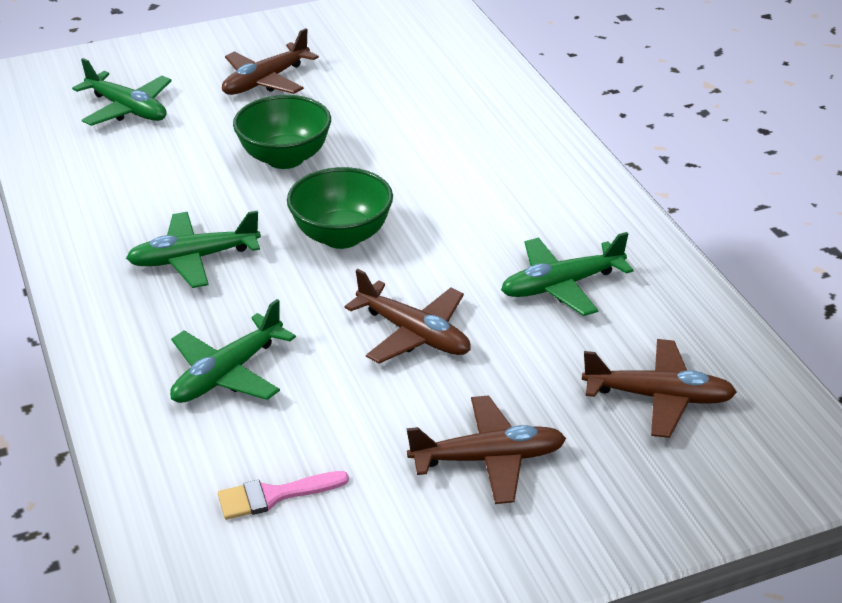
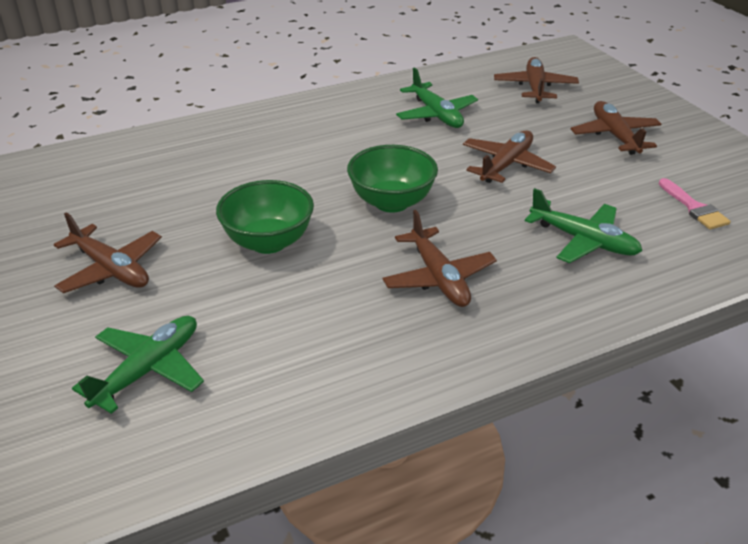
camera: 95 degrees left, 0 degrees up
(193, 259) = (438, 278): green plane -> brown plane

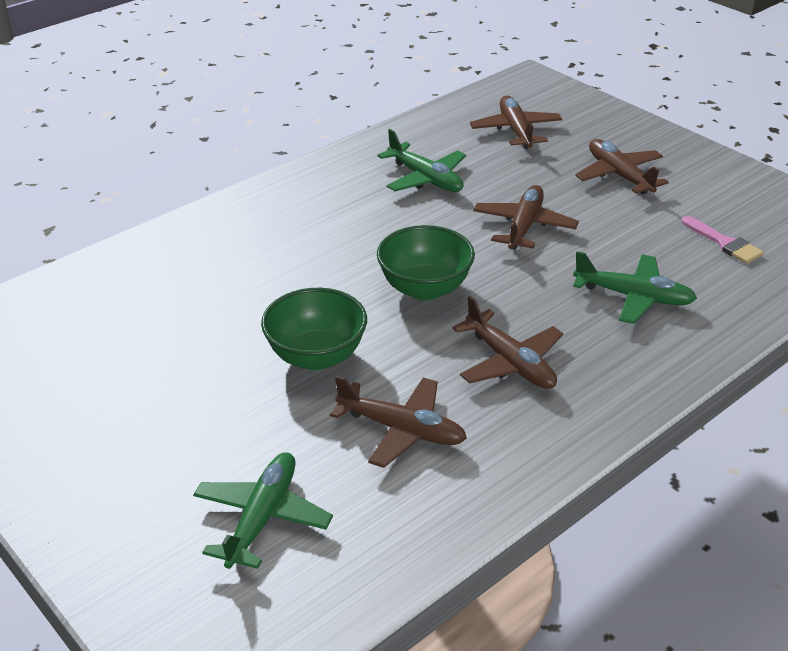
camera: 15 degrees left, 0 degrees up
(111, 269) = (160, 419): brown plane -> brown plane (402, 430)

